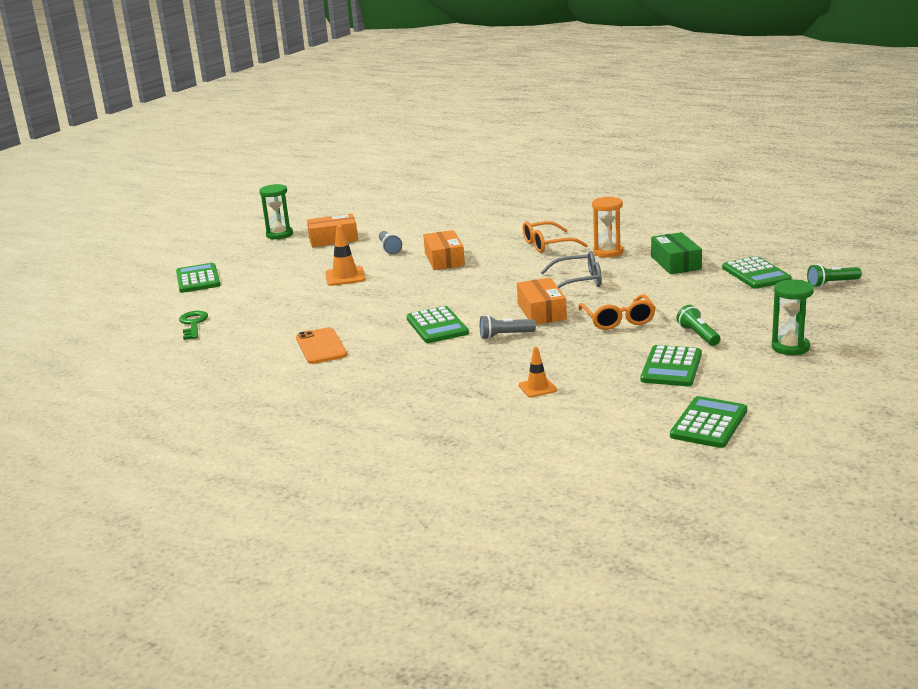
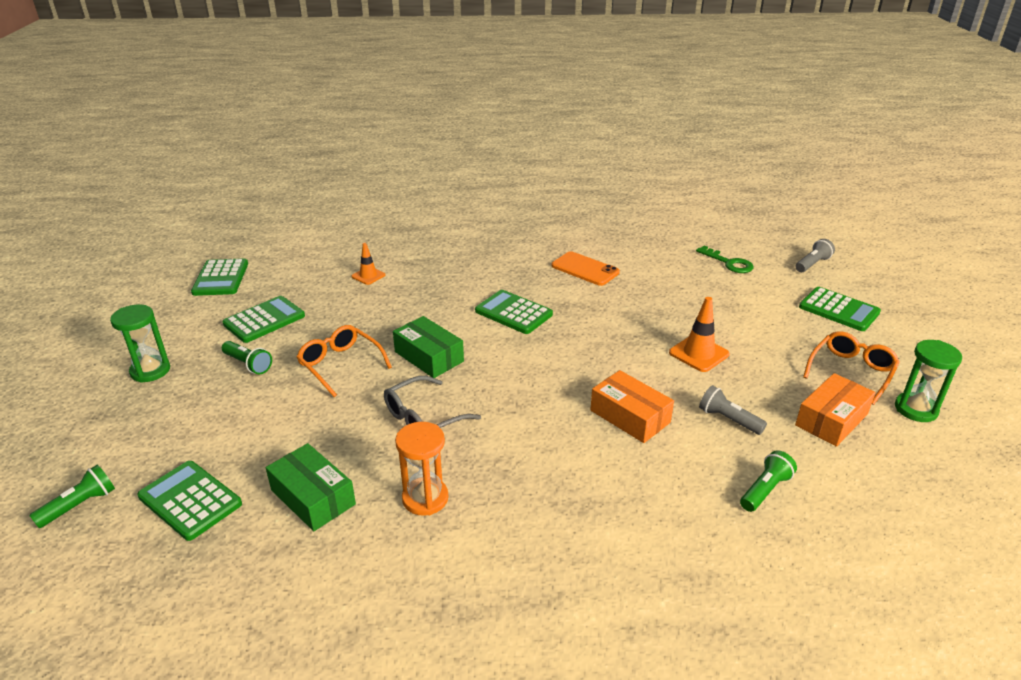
camera: 145 degrees right, 10 degrees up
(421, 226) = (765, 490): none -> green flashlight
(505, 336) = (439, 317): grey flashlight -> grey flashlight (812, 264)
(541, 311) = (429, 357): orange box -> green box
(547, 245) = (527, 493): orange glasses -> orange glasses (851, 371)
(671, 367) = (264, 320): green calculator -> green calculator turned 60 degrees clockwise

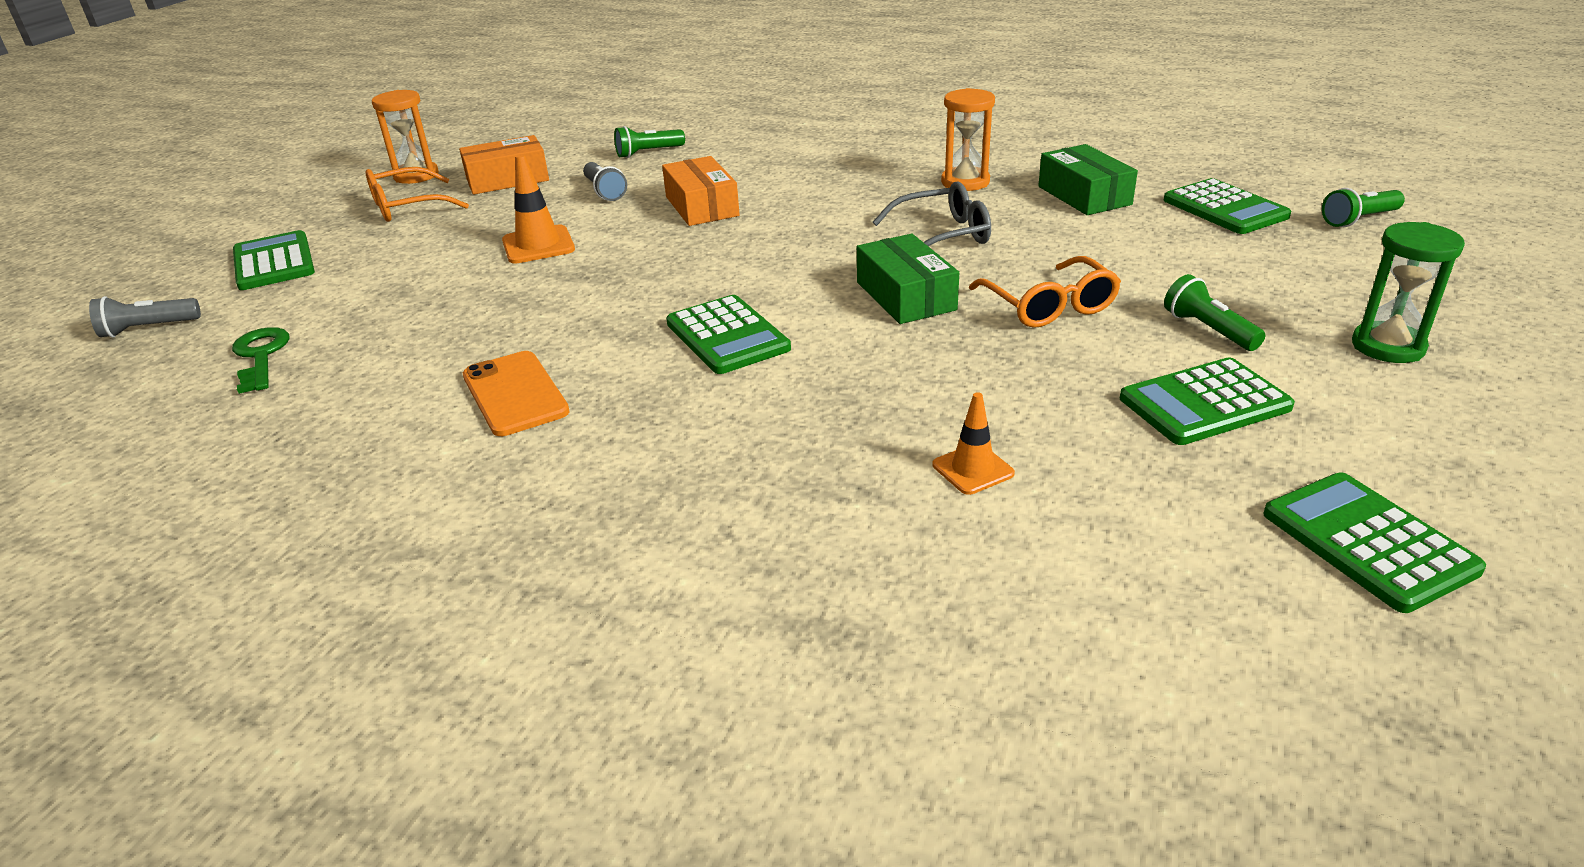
camera: 155 degrees left, 0 degrees up
(221, 278) = (1367, 542): green calculator -> green calculator turned 45 degrees counterclockwise
(915, 409) = (416, 175): green hourglass -> orange hourglass

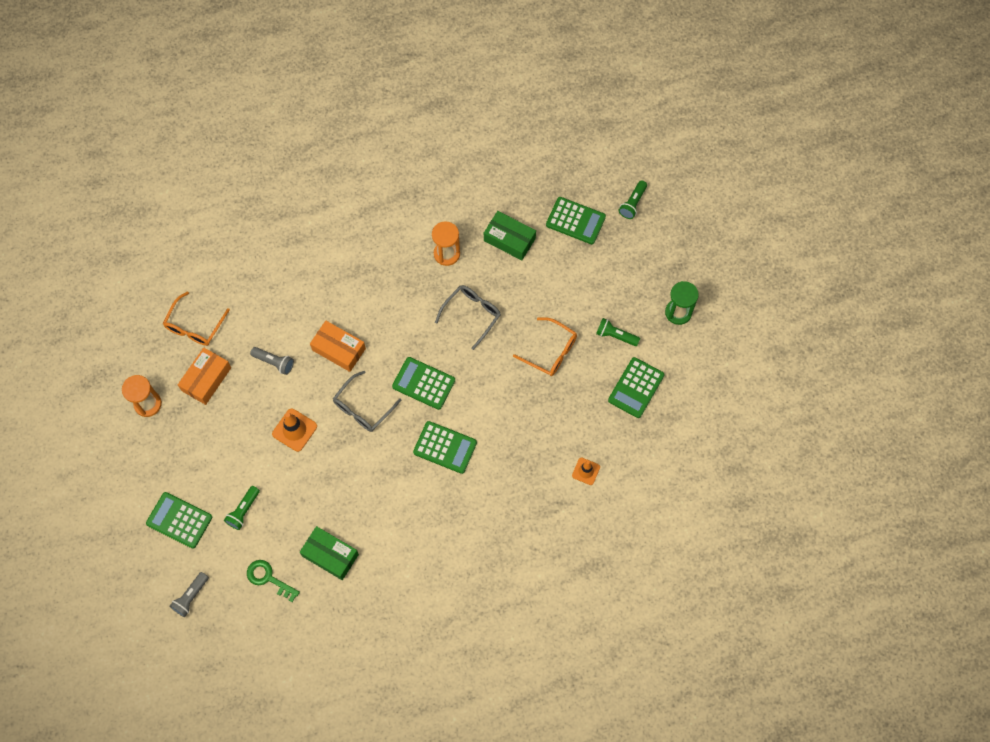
camera: 40 degrees left, 35 degrees up
(407, 207) = (184, 436): orange glasses -> orange glasses (194, 326)
(515, 394) = (399, 532): orange phone -> none
(648, 153) = (254, 307): green flashlight -> green flashlight (243, 511)
(659, 258) = (363, 408): none -> grey glasses
(906, 296) = (491, 376): green box -> green box (330, 555)
(1367, 542) = (709, 435): green calculator -> green calculator (423, 383)

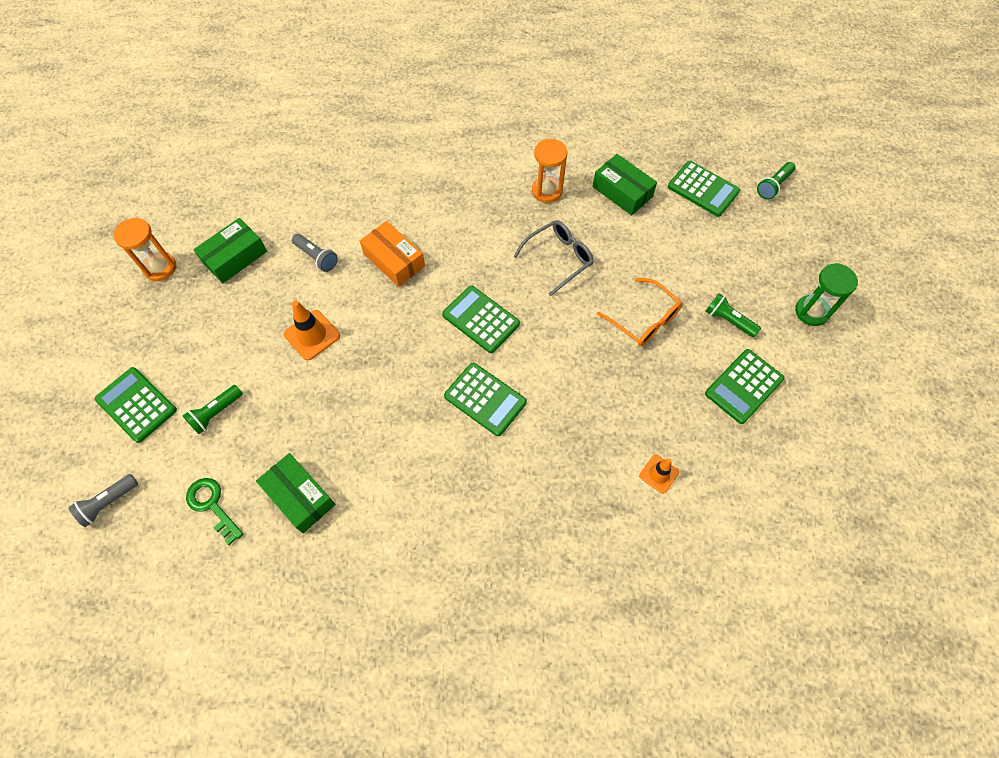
camera: 15 degrees right, 5 degrees down
(194, 326) = (245, 201): orange glasses -> none
(206, 379) = (235, 257): orange box -> green box
(363, 408) = (400, 329): grey glasses -> none

